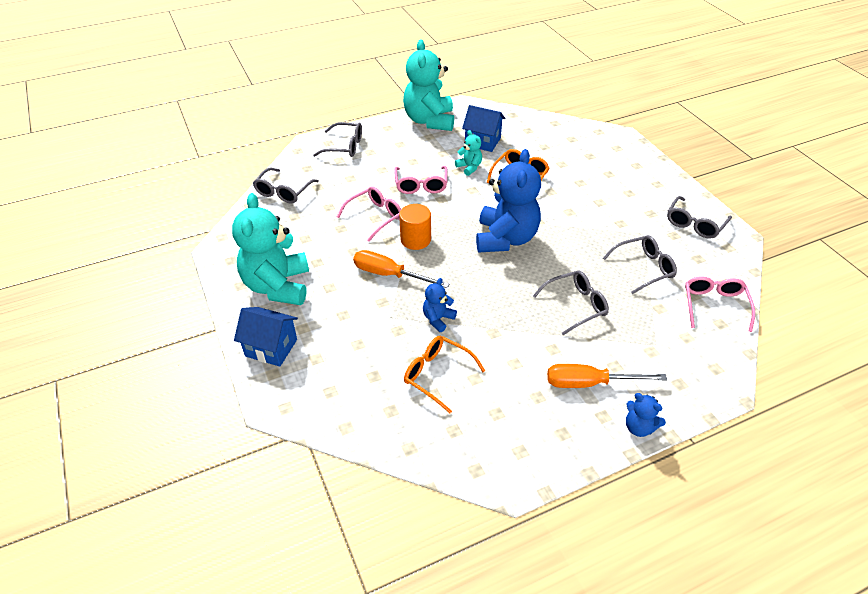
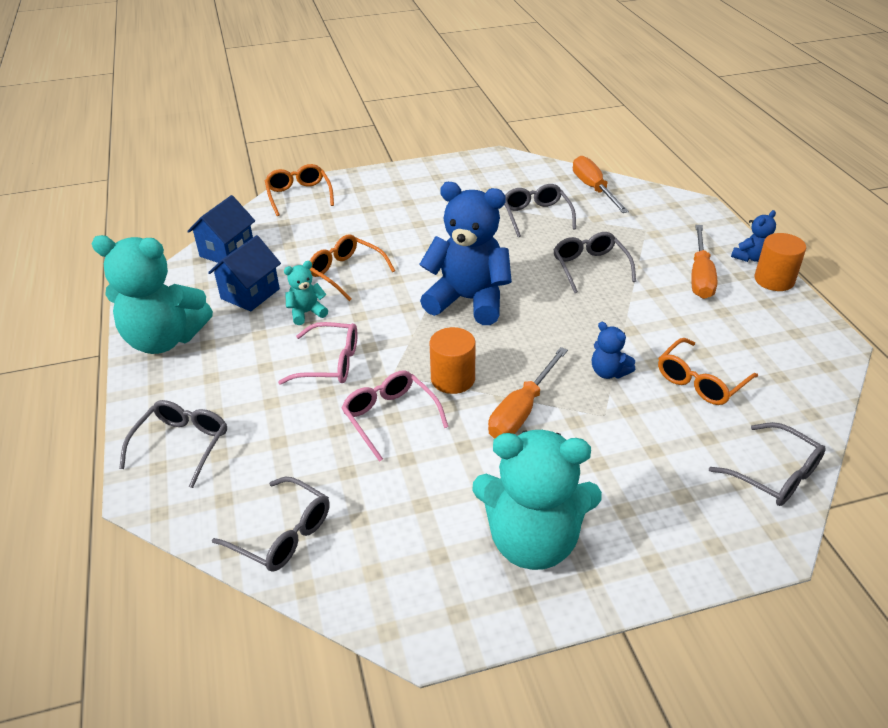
camera: 80 degrees left, 5 degrees down
(271, 348) = (665, 548): blue house -> blue house (227, 251)
(604, 443) = (774, 280): none -> orange cylinder
(611, 139) = (299, 195): none -> orange glasses
(694, 224) = (473, 175): grey glasses -> grey glasses (775, 475)
(714, 305) = (593, 189): pink glasses -> orange screwdriver

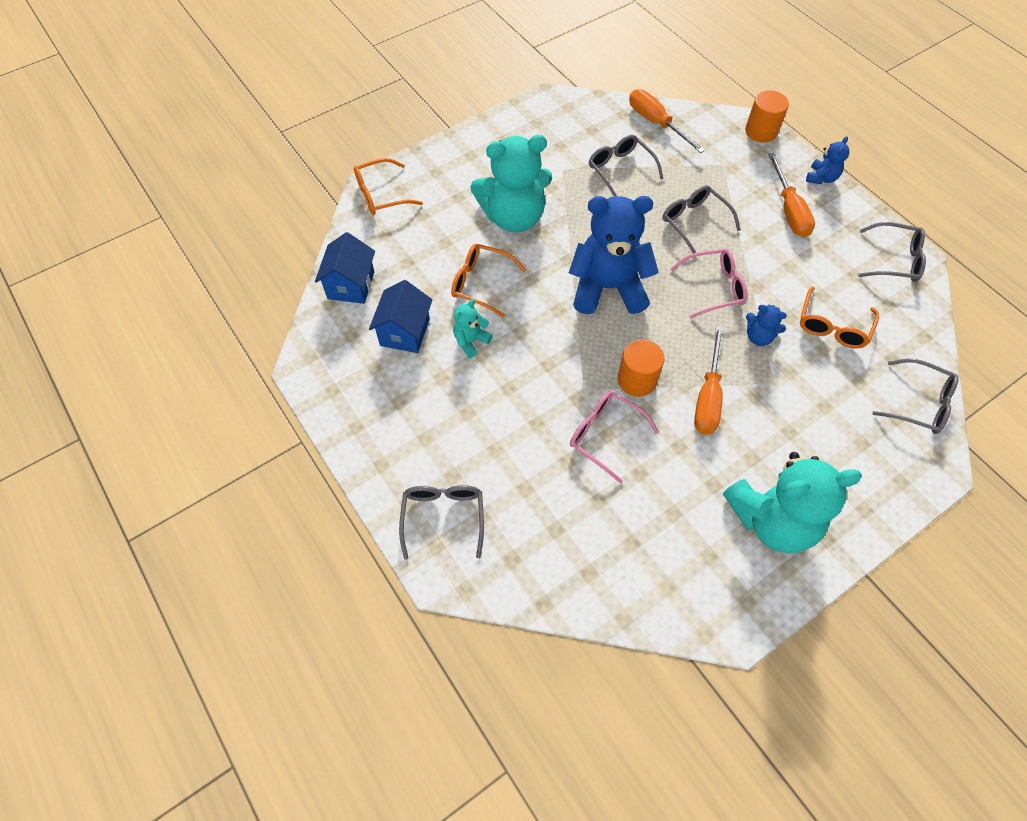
camera: 20 degrees left, 20 degrees up
(164, 339) = (355, 408): turquoise teddy bear -> turquoise teddy bear (514, 217)
(283, 534) = (579, 577): grey glasses -> grey glasses (895, 260)
(299, 195) = (381, 195): orange glasses -> orange glasses turned 75 degrees counterclockwise
(330, 363) = (523, 392): pink glasses -> pink glasses (714, 287)
(774, 280) = (848, 200): orange cylinder -> orange cylinder (761, 131)

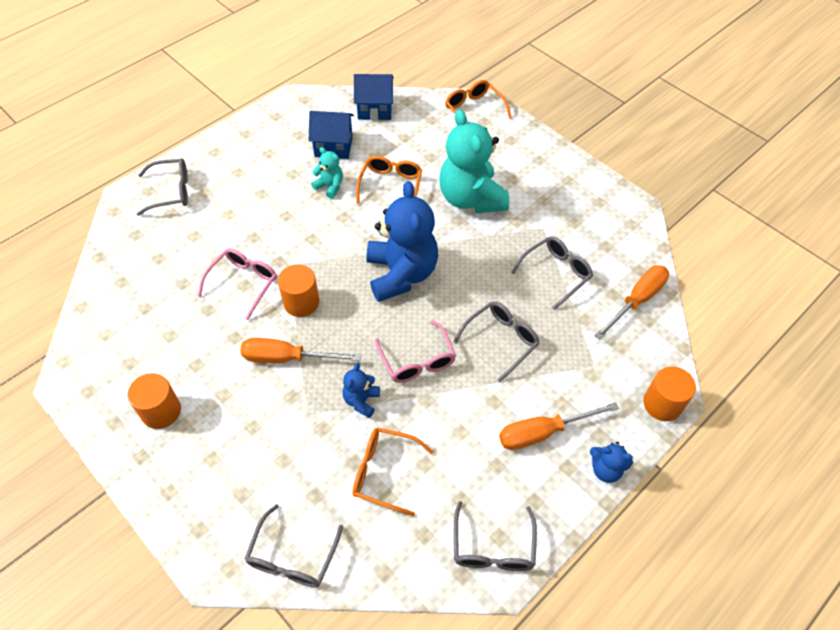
camera: 80 degrees right, 5 degrees down
(772, 520) = (161, 411): turquoise teddy bear -> orange cylinder

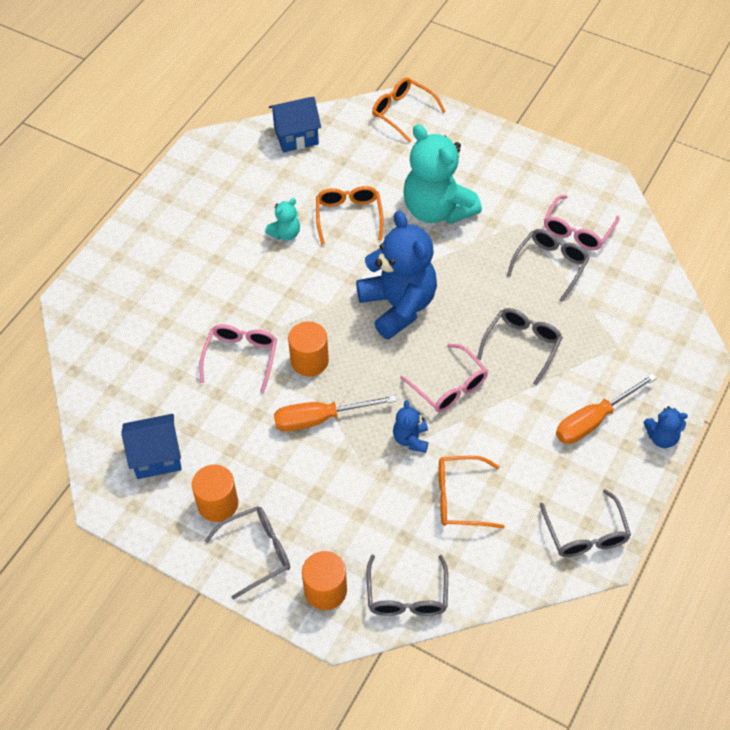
camera: 15 degrees left, 0 degrees up
(171, 191) = (117, 281): grey glasses -> grey glasses (257, 552)
(330, 186) = (285, 233): turquoise teddy bear -> turquoise teddy bear turned 120 degrees clockwise
(333, 146) = (270, 189): blue house -> blue house (156, 457)
(593, 248) = (577, 231): none -> pink glasses
(637, 300) = (637, 272): orange screwdriver -> none
(662, 404) = (693, 364): orange cylinder -> orange cylinder (325, 590)

